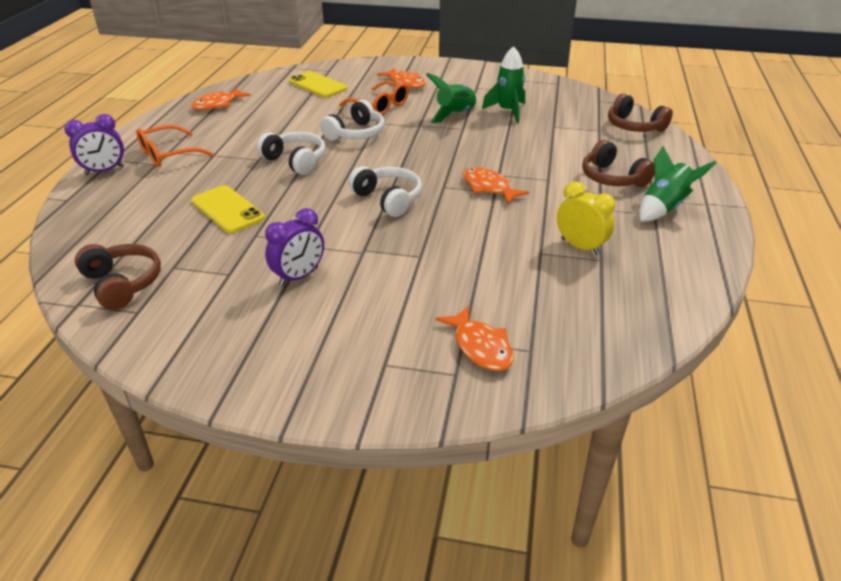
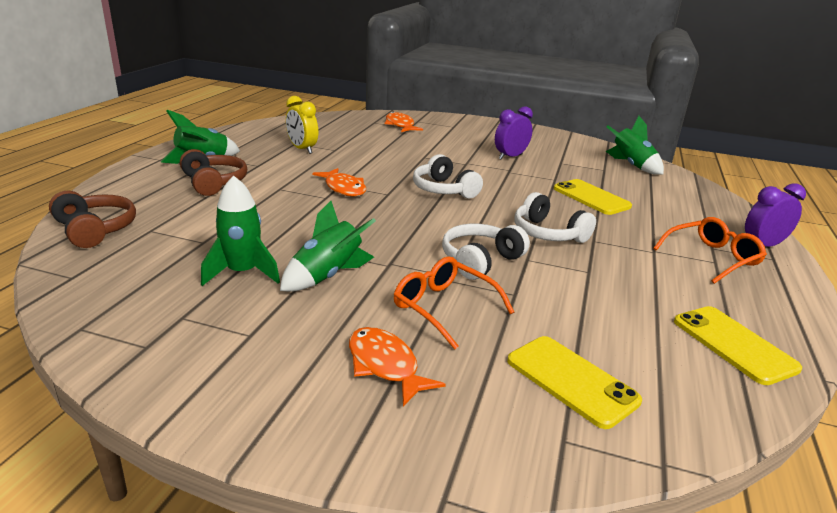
camera: 175 degrees left, 10 degrees down
(122, 284) = (631, 165): brown headphones -> green rocket
(217, 104) = (733, 344): orange fish -> yellow phone

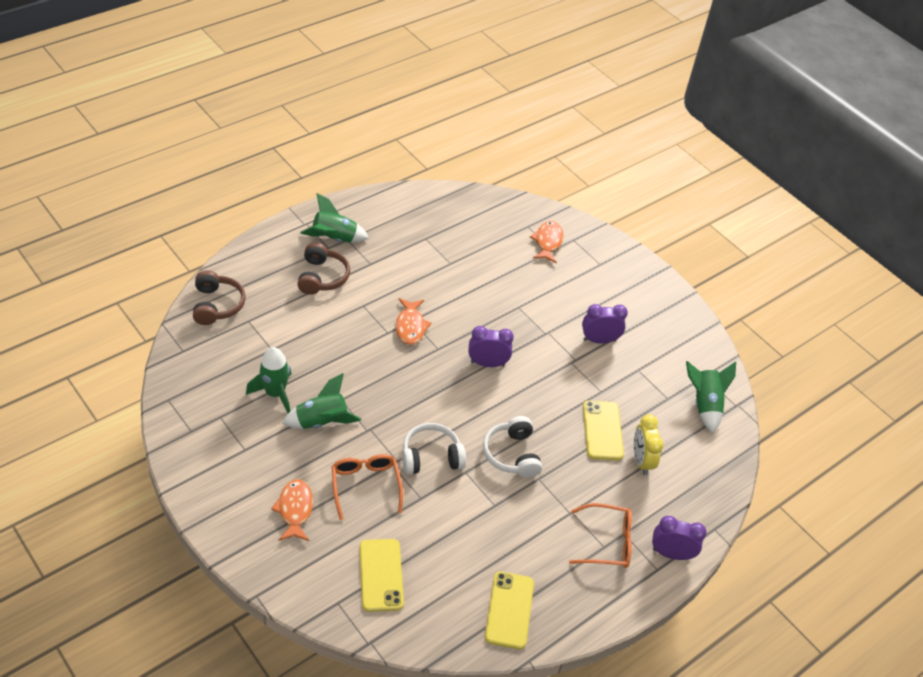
camera: 30 degrees right, 20 degrees up
(302, 149) = (423, 251): yellow clock -> yellow clock (641, 460)
(444, 190) = (487, 363): white headphones -> purple clock

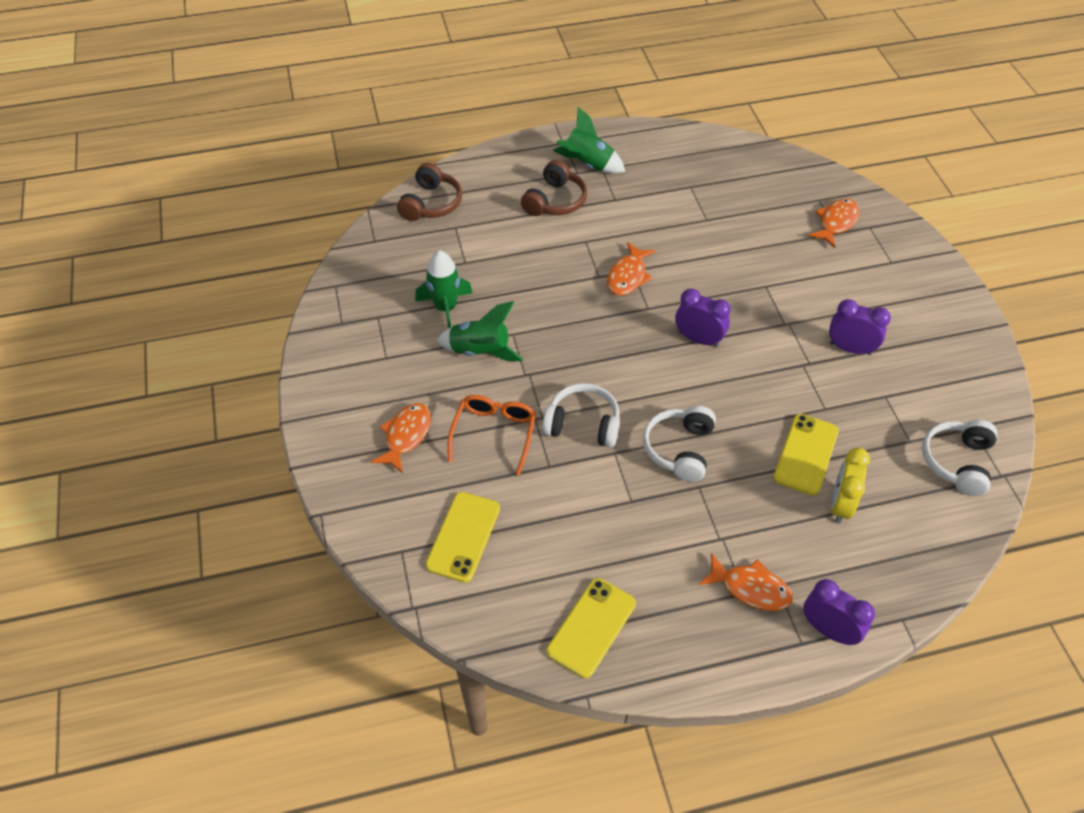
camera: 30 degrees right, 5 degrees up
(607, 542) = (750, 588): orange glasses -> orange fish
(704, 405) = (957, 462): green rocket -> white headphones

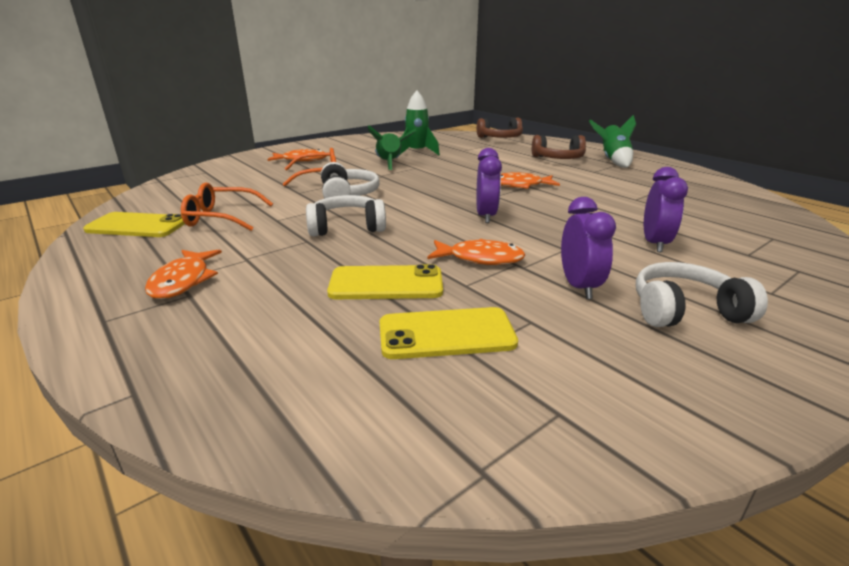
camera: 65 degrees right, 25 degrees down
(463, 537) = (222, 182): yellow phone -> yellow phone (446, 334)
(602, 548) = (221, 218): none -> orange glasses
(828, 630) = (120, 335): purple clock -> purple clock (655, 243)
(836, 222) = (760, 251): orange fish -> orange fish (480, 258)
(840, 504) = (322, 315): yellow clock -> none
(957, 462) = (468, 406): white headphones -> white headphones (685, 311)

